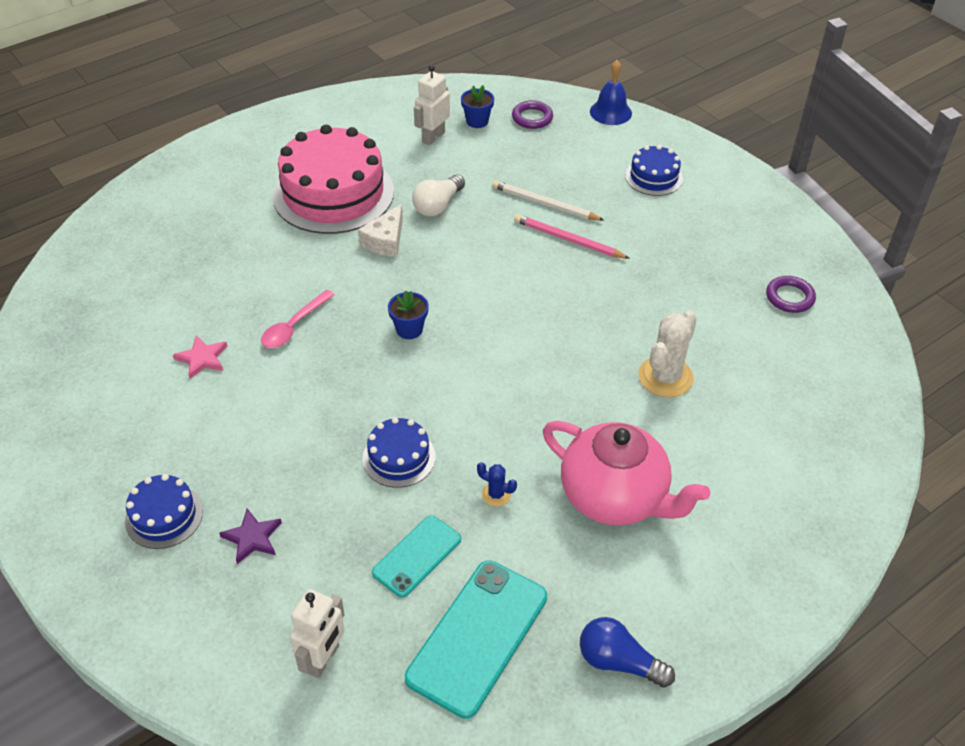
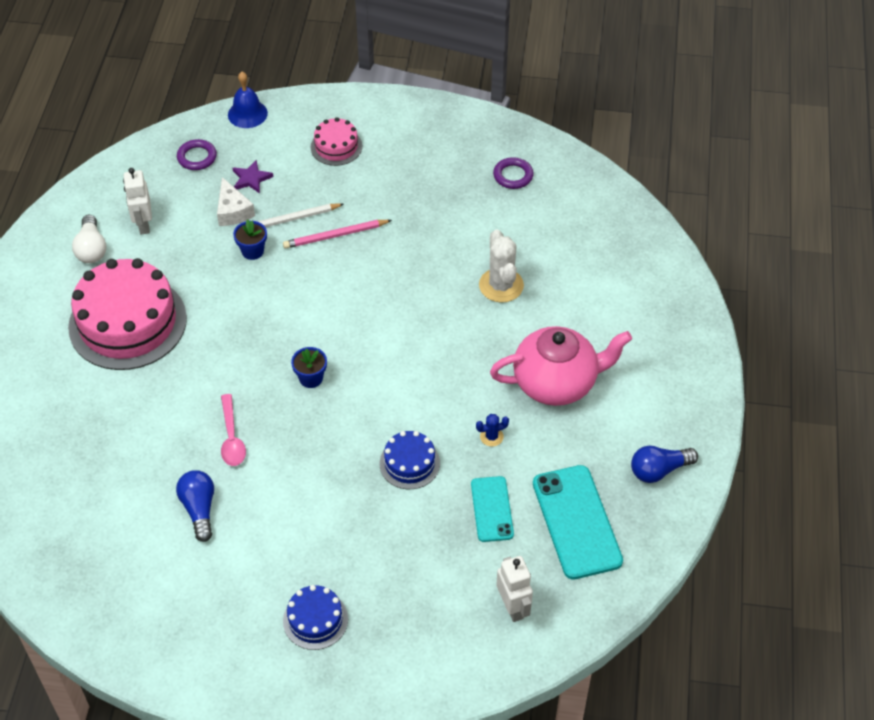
camera: 45 degrees left, 5 degrees up
(202, 358) = (199, 509): pink star -> blue light bulb
(252, 538) = (386, 583): purple star -> purple star (251, 179)
(385, 241) = (213, 329): white cheese -> white cheese (233, 211)
(438, 205) = (216, 276): white light bulb -> white light bulb (91, 249)
(477, 121) = (160, 188): blue flower pot -> blue flower pot (252, 251)
(654, 177) = (336, 146): blue cake -> pink cake

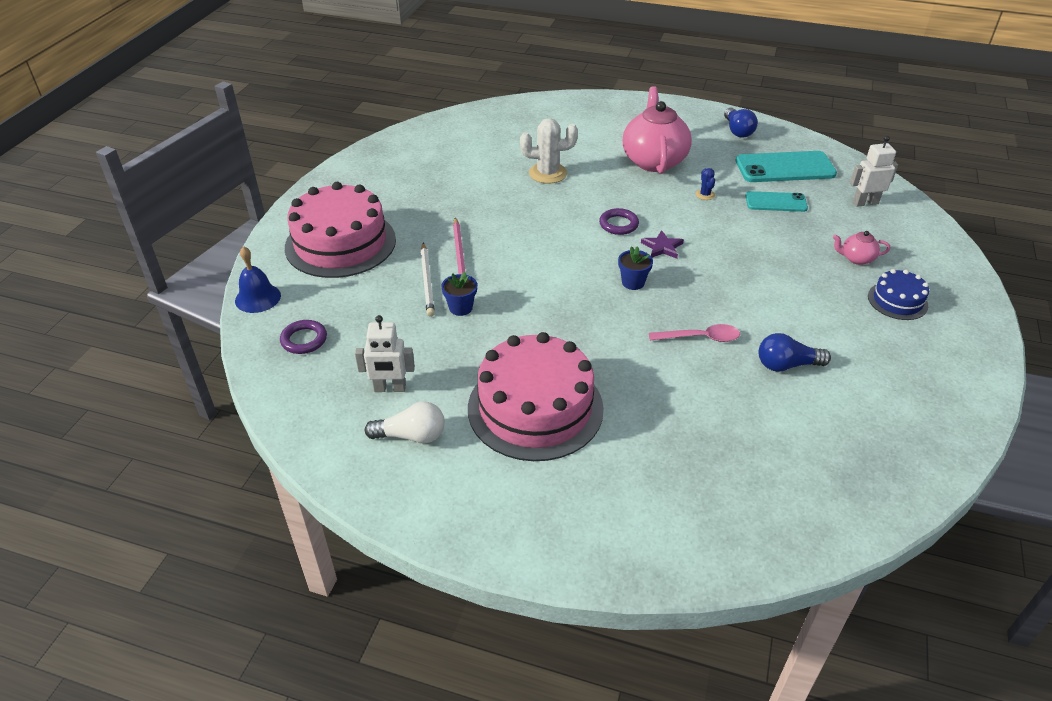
camera: 80 degrees left, 10 degrees down
(233, 211) = (398, 318): white cheese -> none
(251, 179) = (357, 302): purple star -> purple star (662, 247)
(336, 146) = (340, 243): pink cake -> pink cake, size x2.07
(389, 586) = (856, 258): none -> pink teapot
(409, 463) = (731, 236): blue cake -> none
(513, 176) = (426, 154): purple ring -> purple ring (618, 224)

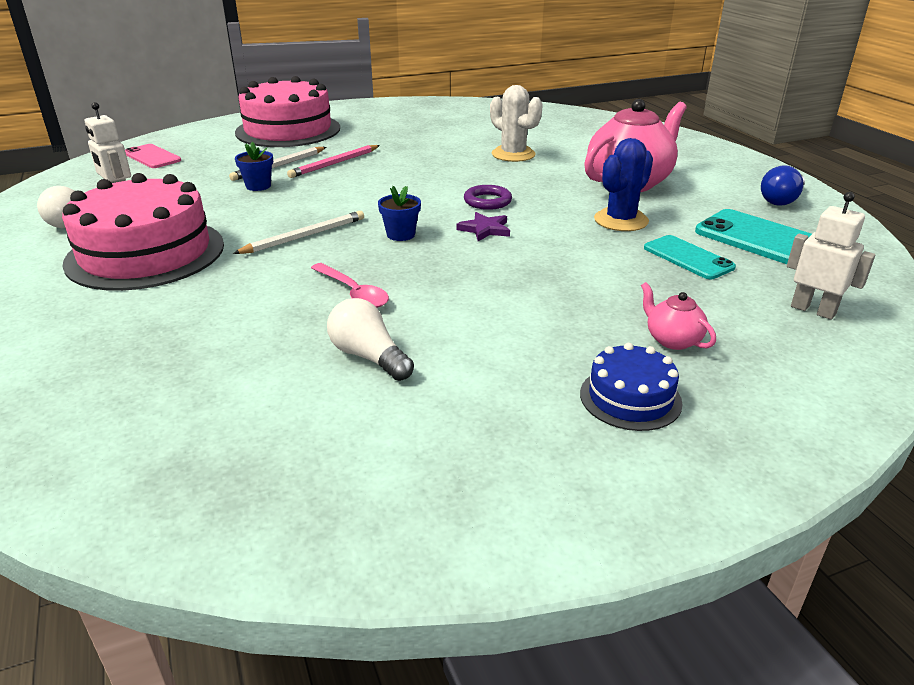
camera: 50 degrees right, 10 degrees down
(258, 298) = (187, 132): blue bell -> none
(304, 340) = (152, 157): purple ring -> pink phone
(589, 323) = (304, 236): none -> white pencil
(705, 195) = (621, 220): blue cactus -> blue cactus, size x2.05
(786, 365) = (369, 357): blue light bulb -> white light bulb

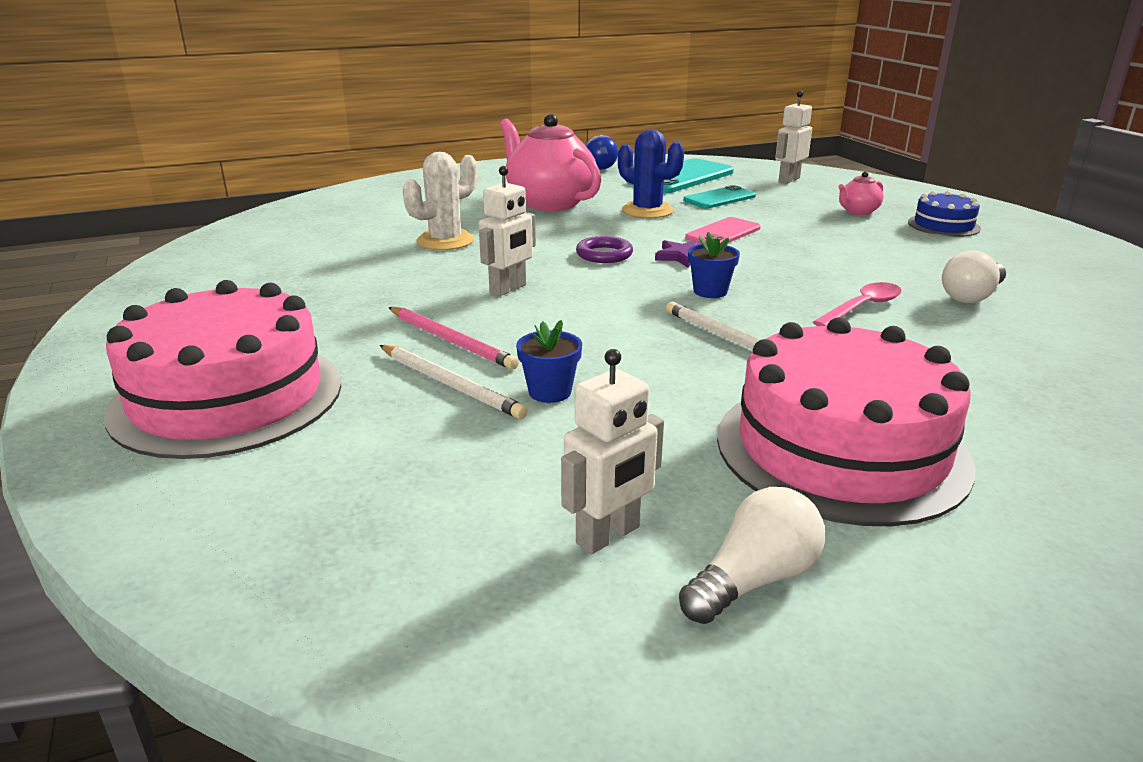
camera: 90 degrees left, 5 degrees down
(152, 157) = (340, 548): pink phone -> pink phone (723, 233)
(414, 174) = (508, 289): none -> white robot

